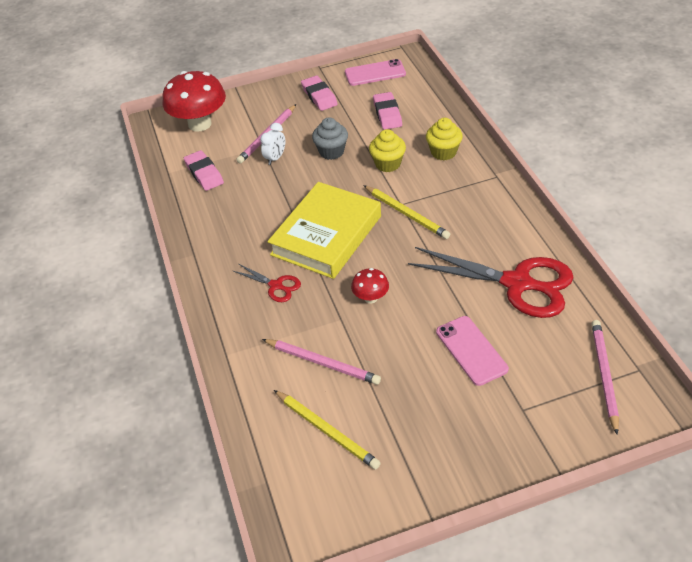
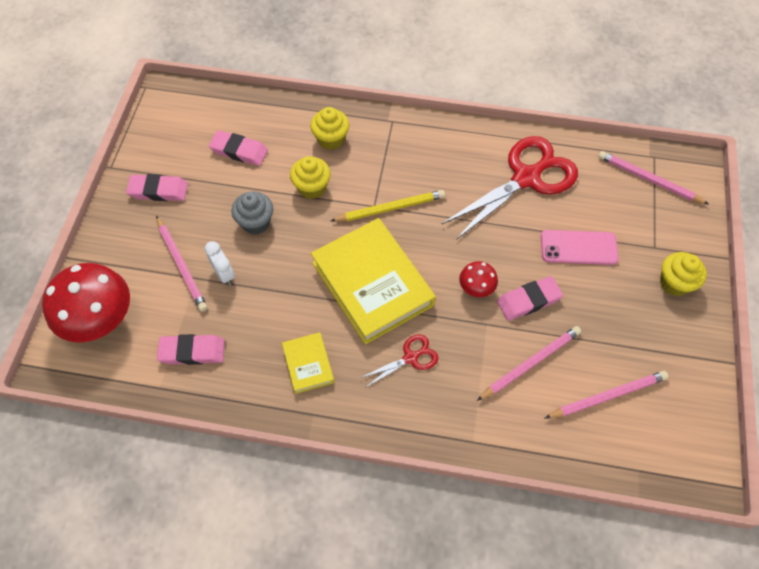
camera: 65 degrees left, 15 degrees up
(232, 233) = (308, 364): none -> yellow book
(327, 430) = (607, 396): yellow pencil -> pink pencil
(375, 73) = (166, 128): pink phone -> none
(385, 337) = (528, 300): none -> pink eraser
(492, 441) = (674, 283): none -> yellow cupcake

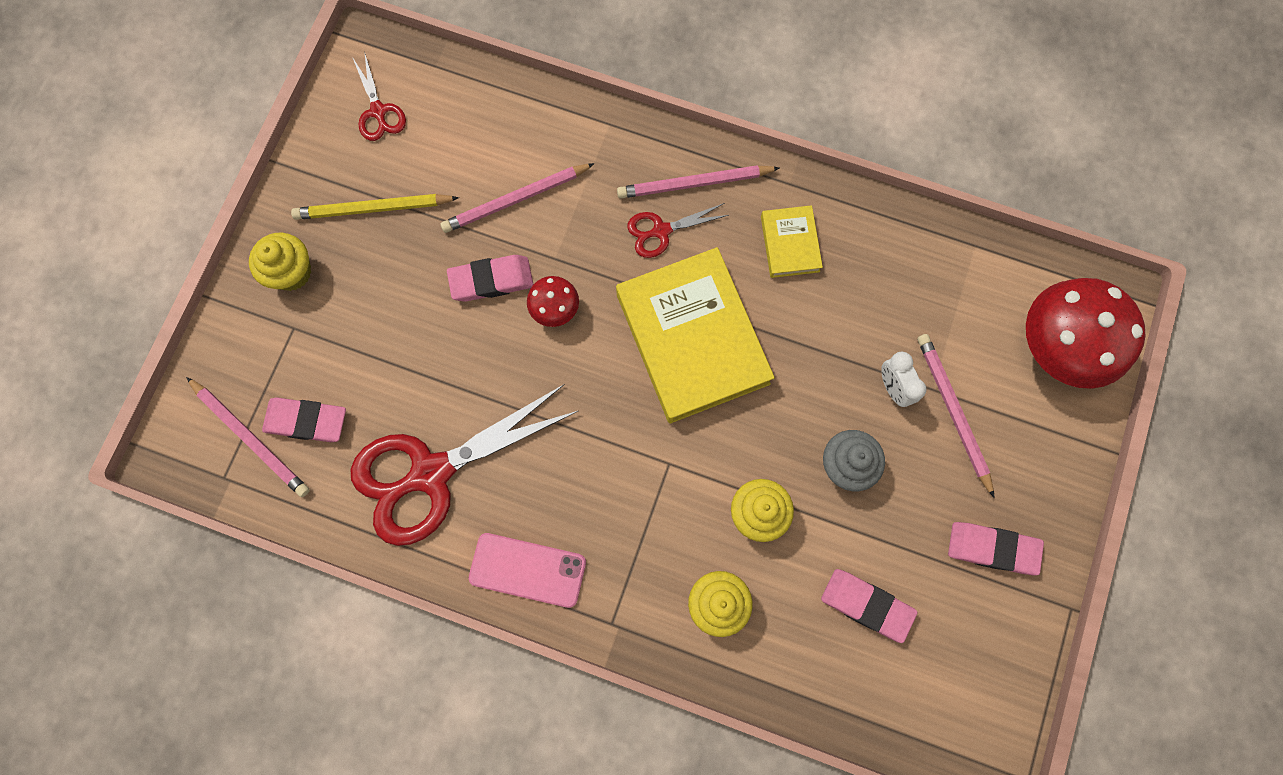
camera: 170 degrees left, 15 degrees up
(192, 351) = (935, 284): pink eraser -> pink eraser (306, 421)
(390, 208) = (646, 455): yellow pencil -> yellow pencil (373, 209)
(578, 247) = (397, 345): pink phone -> pink phone (527, 570)
(607, 396) = (437, 147): pink pencil -> pink pencil (694, 184)
(668, 419) = (378, 111): none -> red scissors

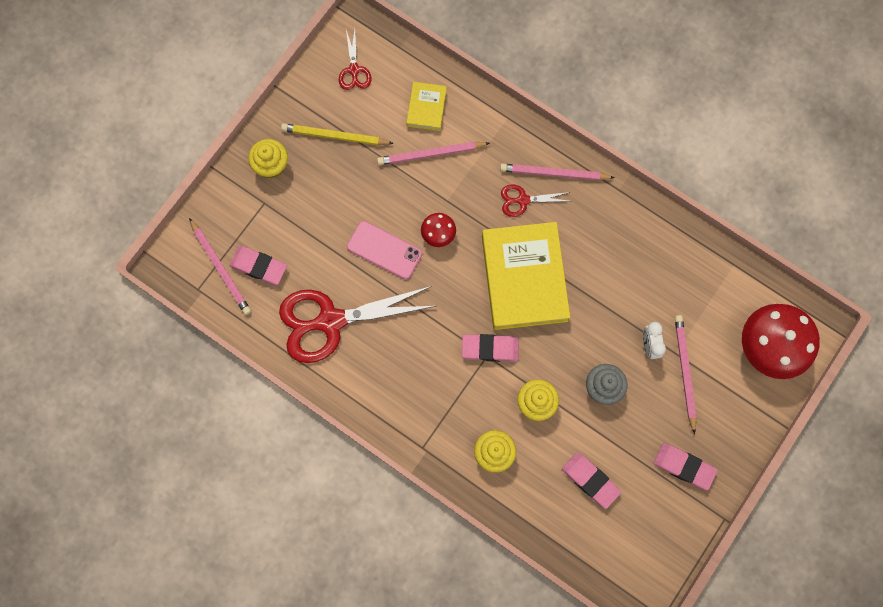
camera: 15 degrees right, 0 degrees up
(491, 280) = (401, 205): pink eraser -> pink eraser (490, 349)
(527, 570) = (377, 399): pink phone -> pink phone (384, 250)
(790, 244) = (607, 231): yellow book -> yellow book (426, 108)

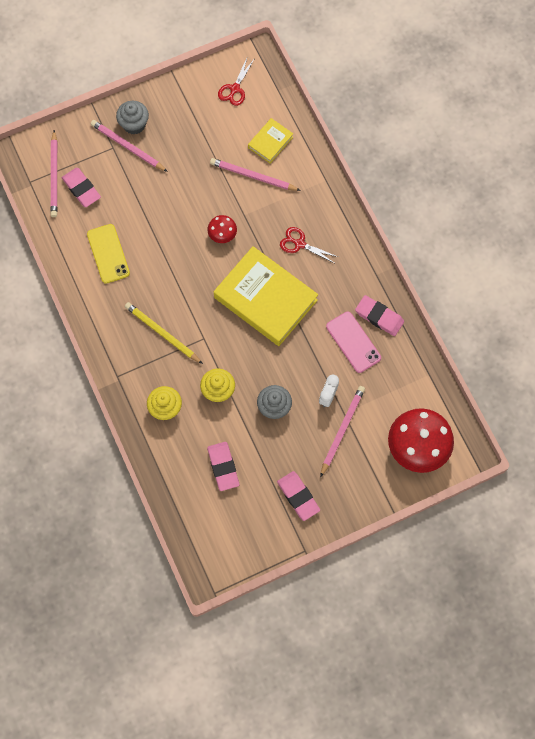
camera: 30 degrees right, 5 degrees down
(271, 165) = (134, 124): yellow cupcake -> grey cupcake
(331, 321) = (108, 254): red scissors -> yellow phone
(335, 136) = (191, 128): yellow pencil -> yellow pencil (162, 333)
(384, 250) = (177, 225): pink phone -> pink phone (353, 342)
(490, 349) = (209, 335): pink eraser -> pink eraser (379, 317)
(524, 278) = (265, 299): yellow book -> yellow book turned 75 degrees counterclockwise
(554, 173) = (335, 237): pink pencil -> pink pencil (127, 147)

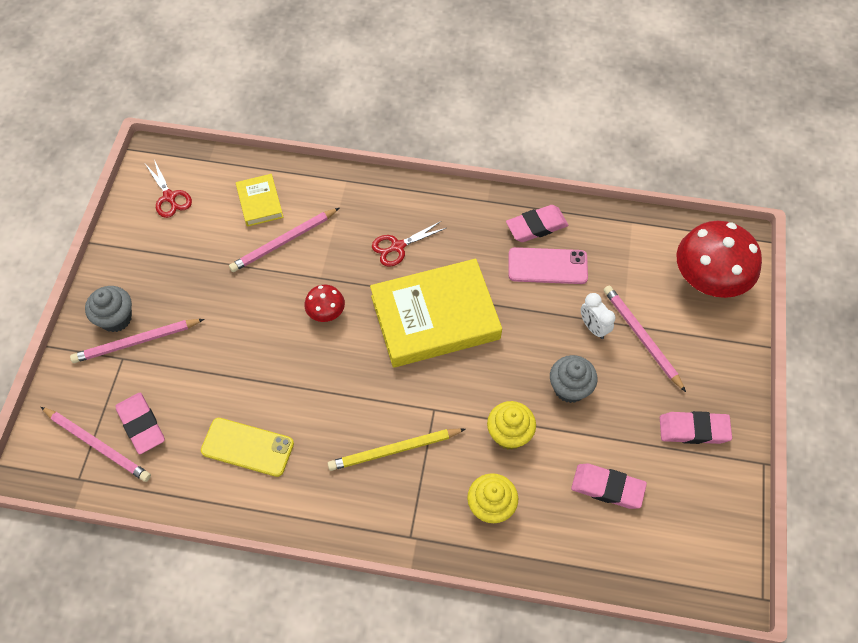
camera: 55 degrees left, 10 degrees down
(81, 189) = (141, 425): pink eraser -> pink eraser turned 60 degrees clockwise

